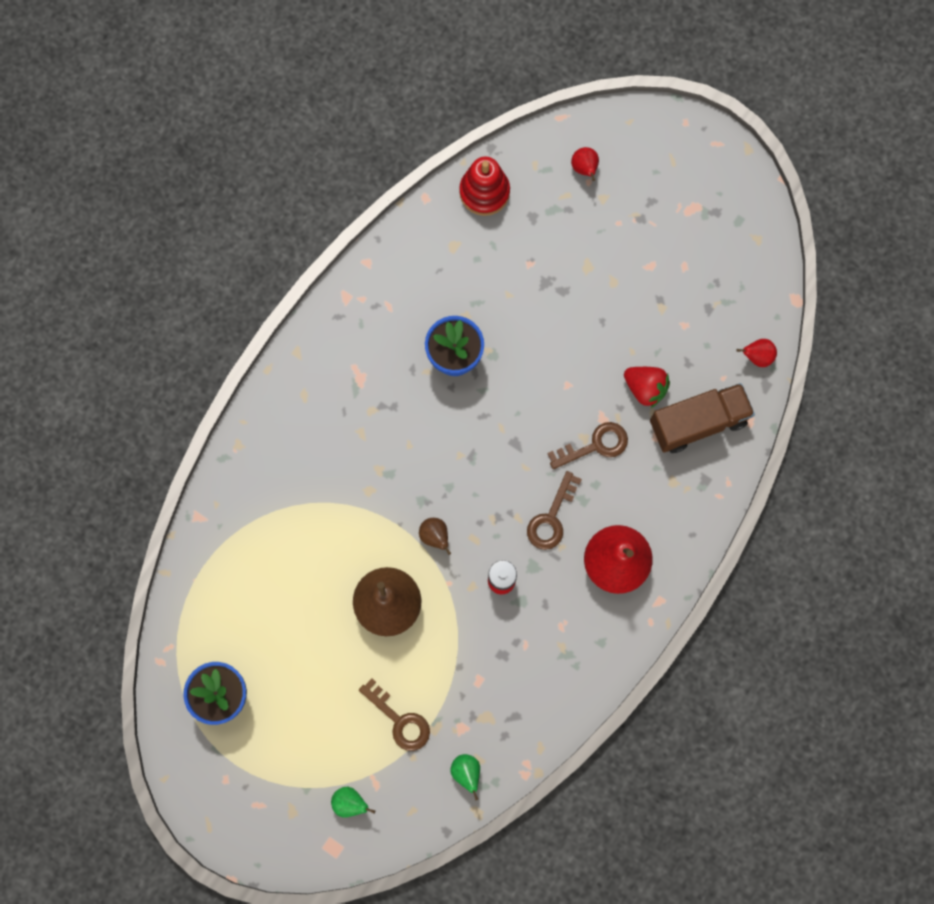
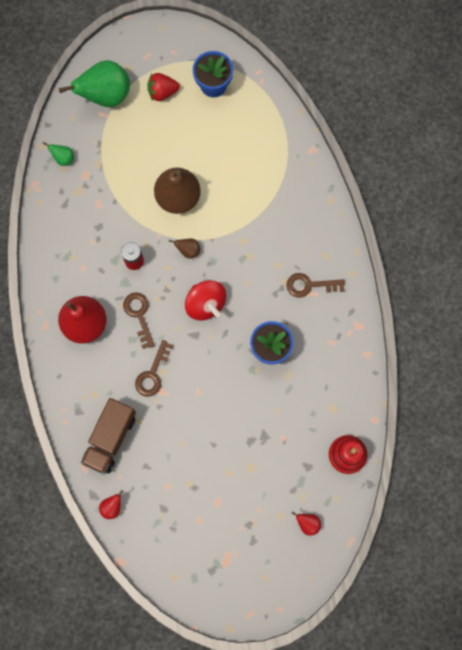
camera: 135 degrees right, 0 degrees up
(350, 802) = (105, 95): green pear -> green pear, size x2.29
(399, 720) = (119, 151): brown key -> brown key (310, 285)
(473, 464) = (205, 304): none -> red spinning top
(645, 388) = (155, 430): red strawberry -> red strawberry (162, 92)

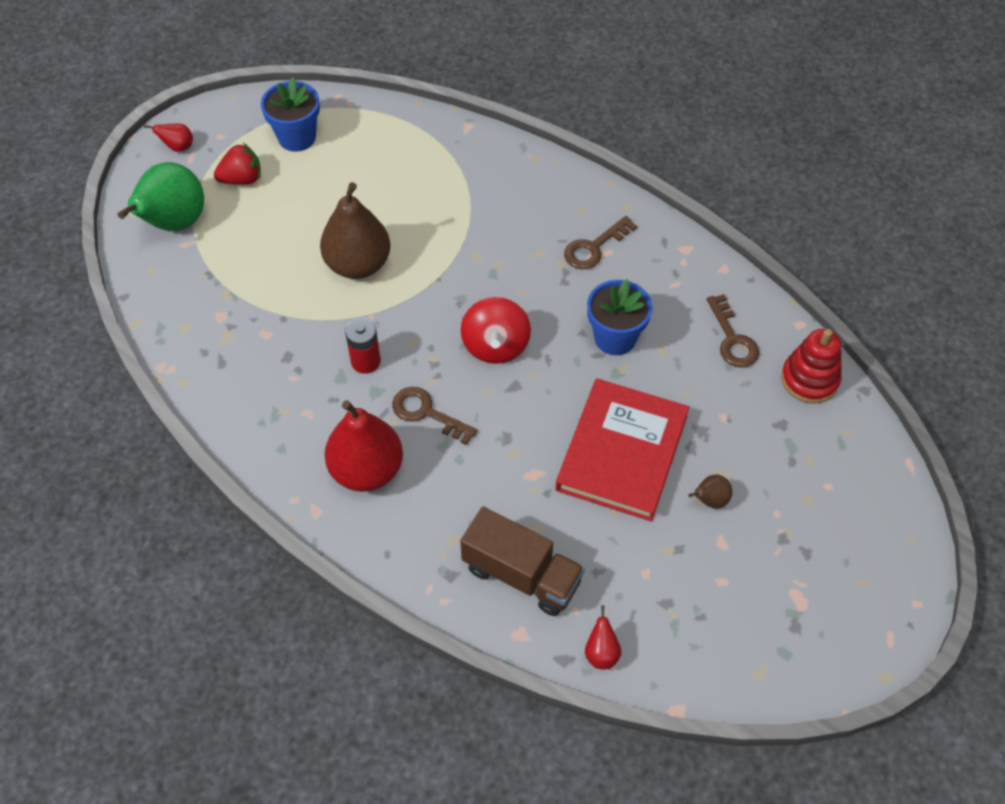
camera: 40 degrees left, 20 degrees down
(63, 158) = (176, 317): green pear -> none
(110, 438) = (521, 574): brown truck -> brown truck turned 45 degrees counterclockwise
(153, 373) = (504, 462): brown key -> brown key (732, 338)
(162, 92) = (242, 179): red strawberry -> red strawberry turned 150 degrees counterclockwise
(188, 250) = (422, 307): brown pear -> brown pear (710, 500)
(205, 304) = (495, 346): red spinning top -> red spinning top turned 75 degrees clockwise
(214, 415) = (622, 452): none -> red book
(307, 523) = (845, 483): red pear -> red pear (178, 147)

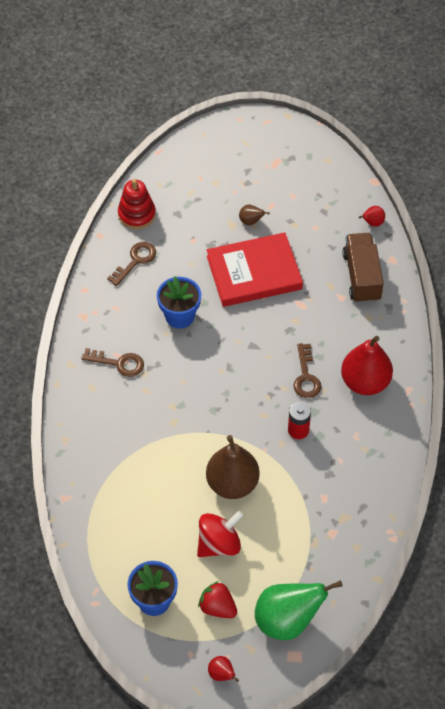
camera: 125 degrees left, 0 degrees up
(495, 346) = (233, 371): red spinning top -> red spinning top (219, 544)

